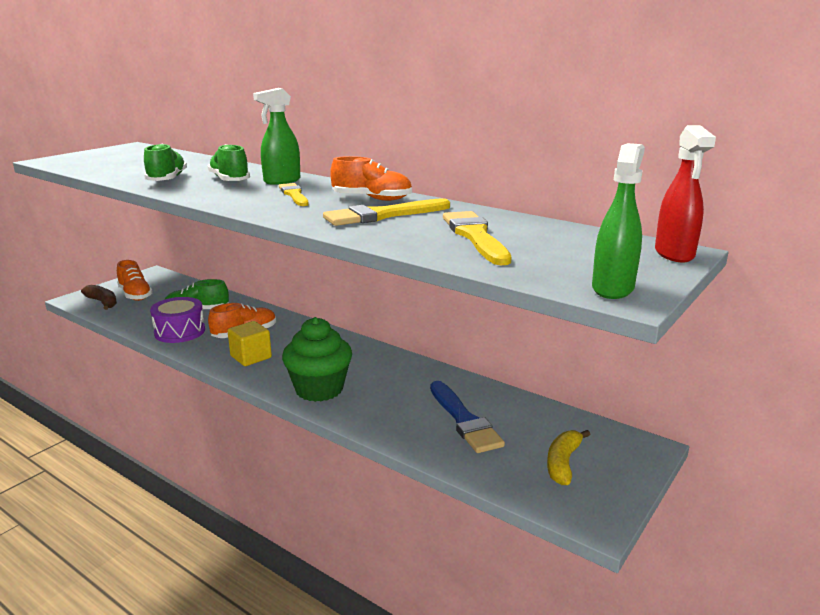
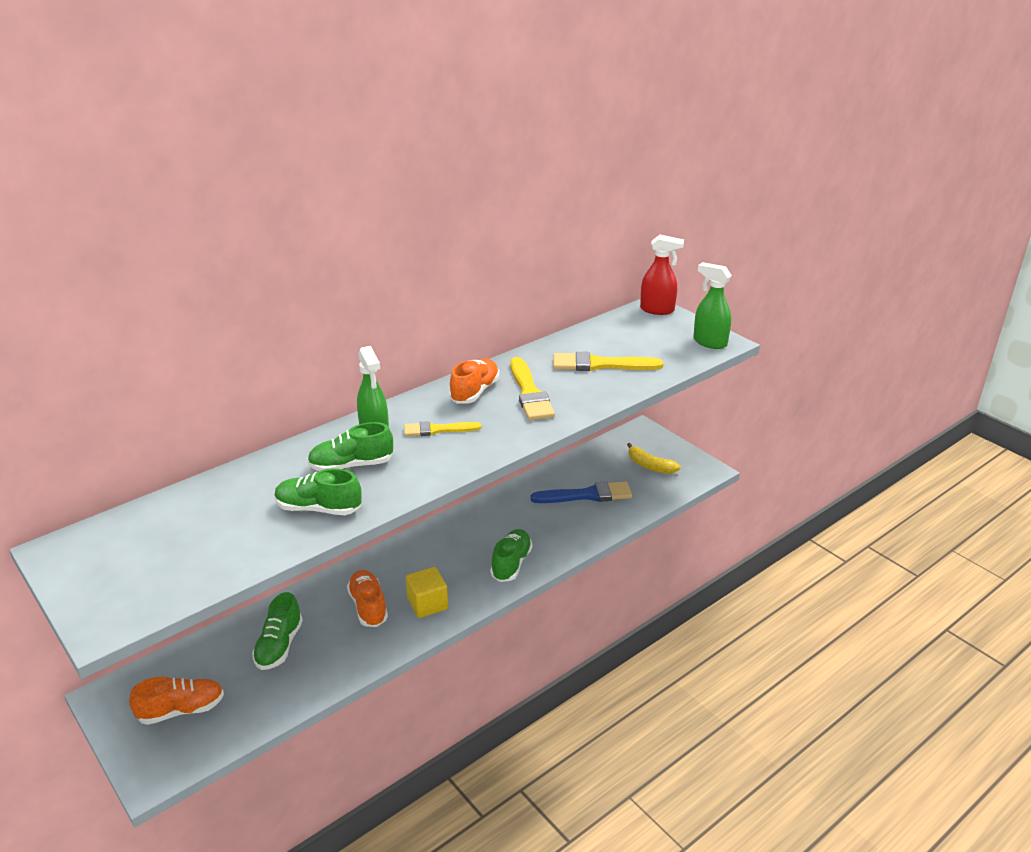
camera: 75 degrees left, 10 degrees up
(103, 302) = (187, 744): brown banana -> none
(180, 332) = (334, 660): purple drum -> none
(319, 389) = (511, 564): green cupcake -> green shoe

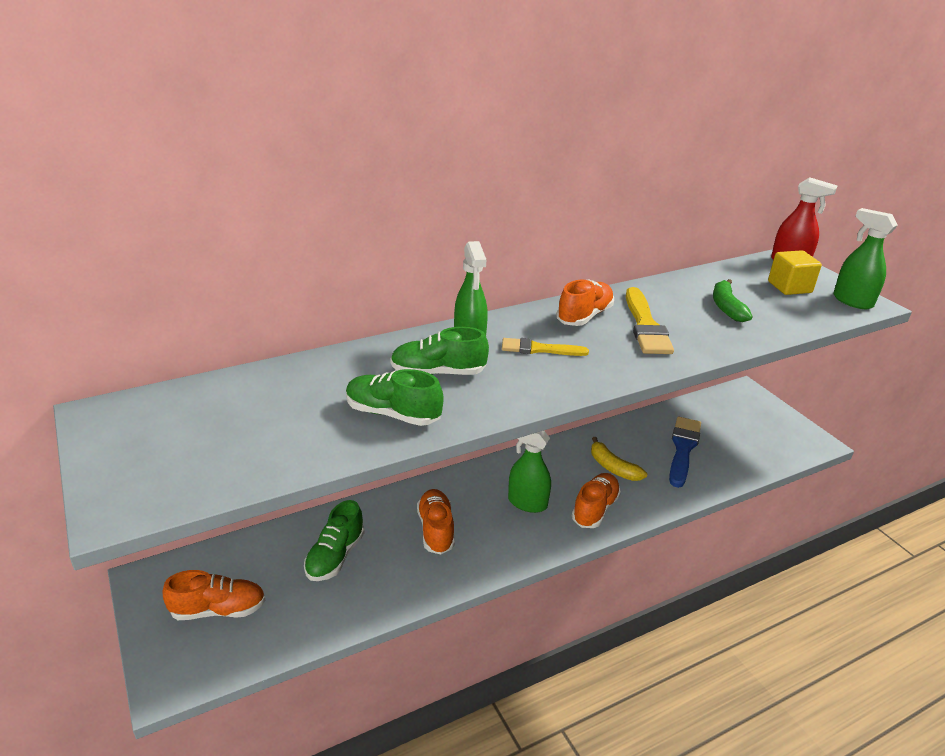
camera: 10 degrees right, 0 degrees up
(427, 604) = (499, 538): yellow cube -> yellow cube (789, 287)
(448, 568) = (527, 503): none -> green spray bottle
(511, 564) = (595, 509): green shoe -> orange shoe
(587, 495) = (683, 449): blue brush -> blue brush turned 75 degrees counterclockwise
(600, 365) = (726, 307): yellow brush -> green banana
(650, 466) = (753, 429): yellow banana -> yellow banana (613, 467)

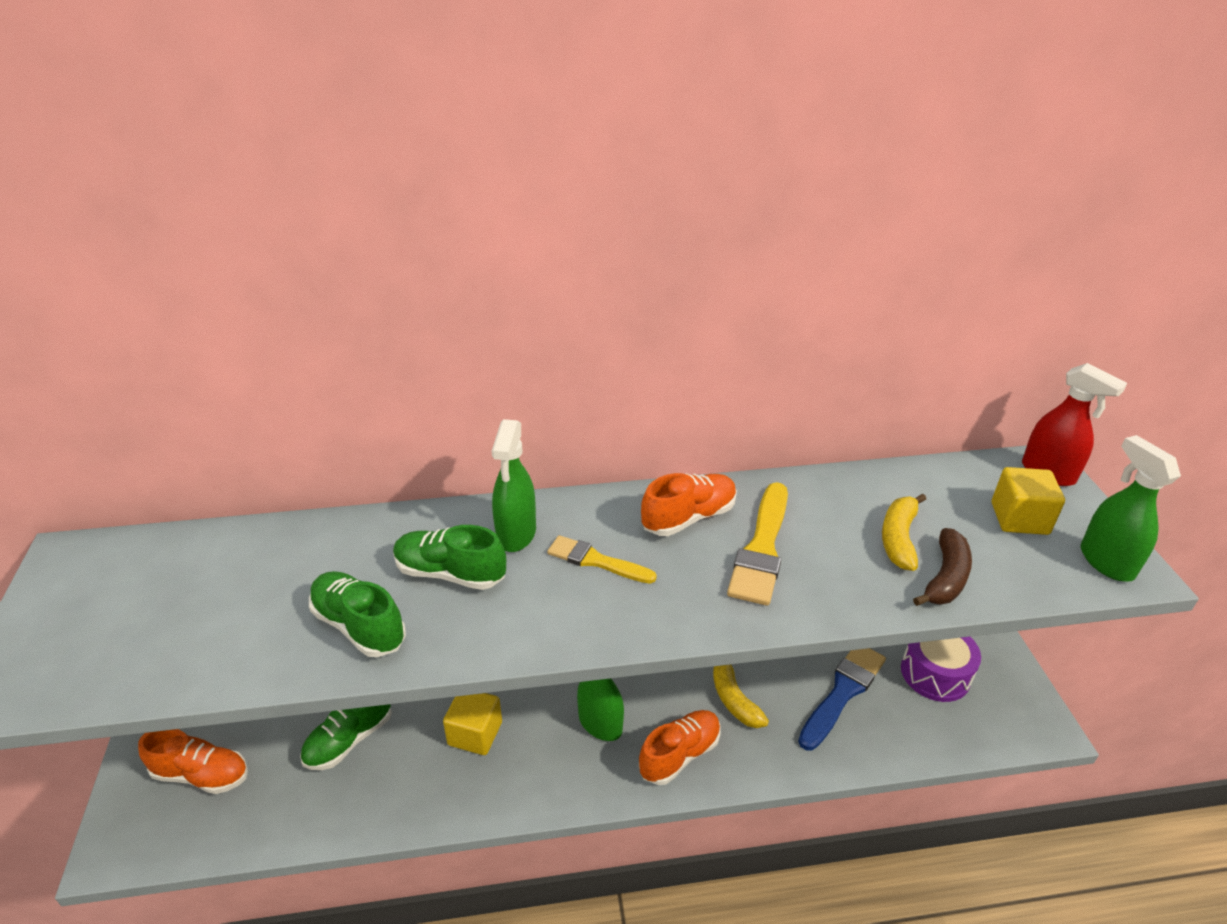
camera: 20 degrees right, 5 degrees up
(436, 530) = (475, 733): orange shoe -> yellow cube
(726, 307) = (898, 538): green banana -> yellow banana
(735, 426) = (935, 673): none -> purple drum
(768, 323) = (945, 577): none -> brown banana

